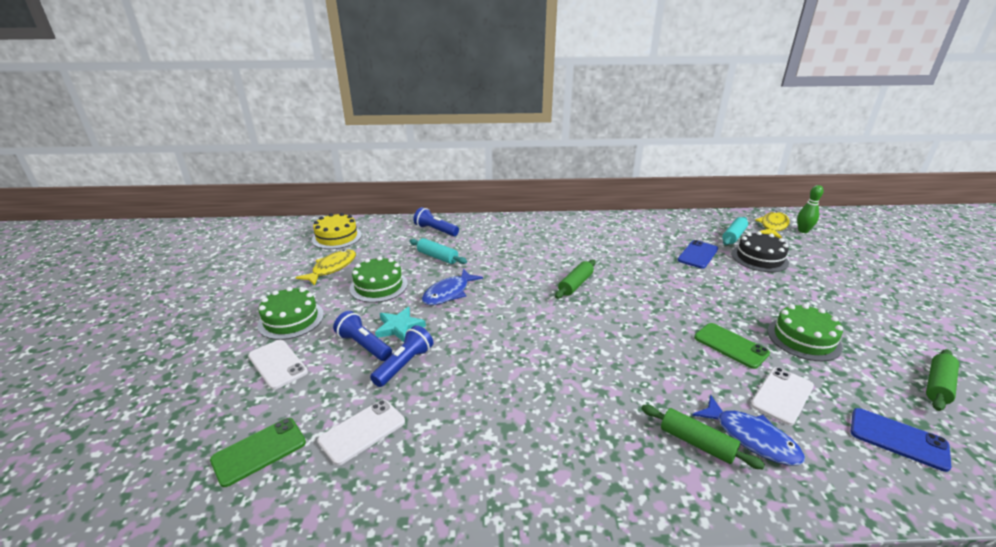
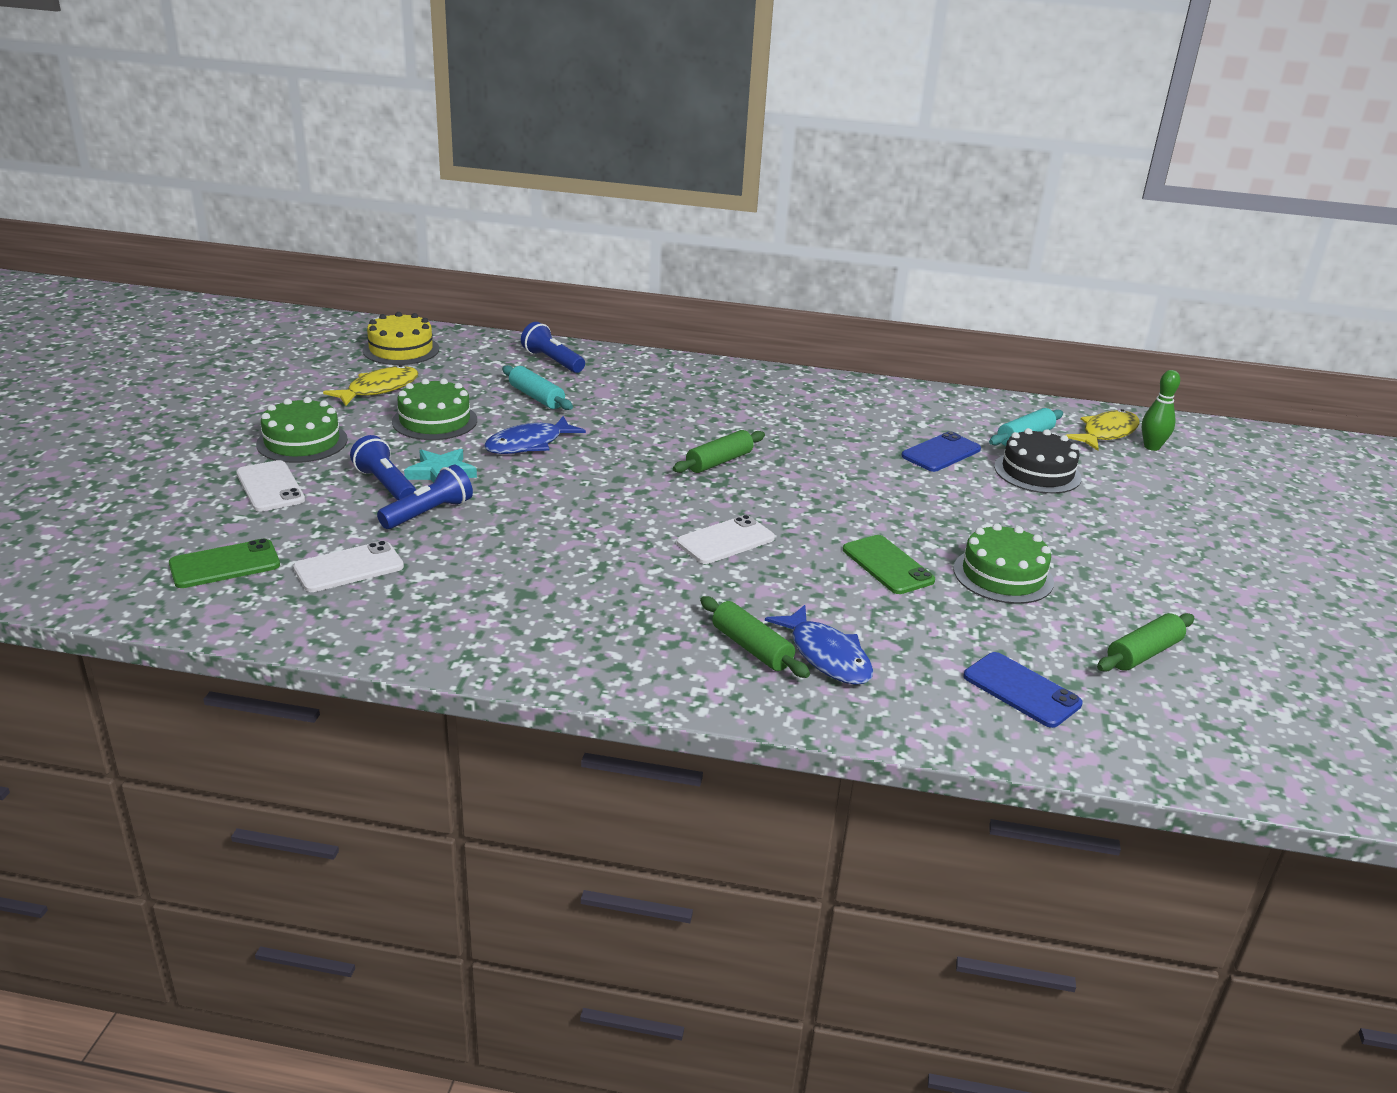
camera: 10 degrees right, 0 degrees up
(782, 395) = (908, 625): white phone -> white phone (725, 540)

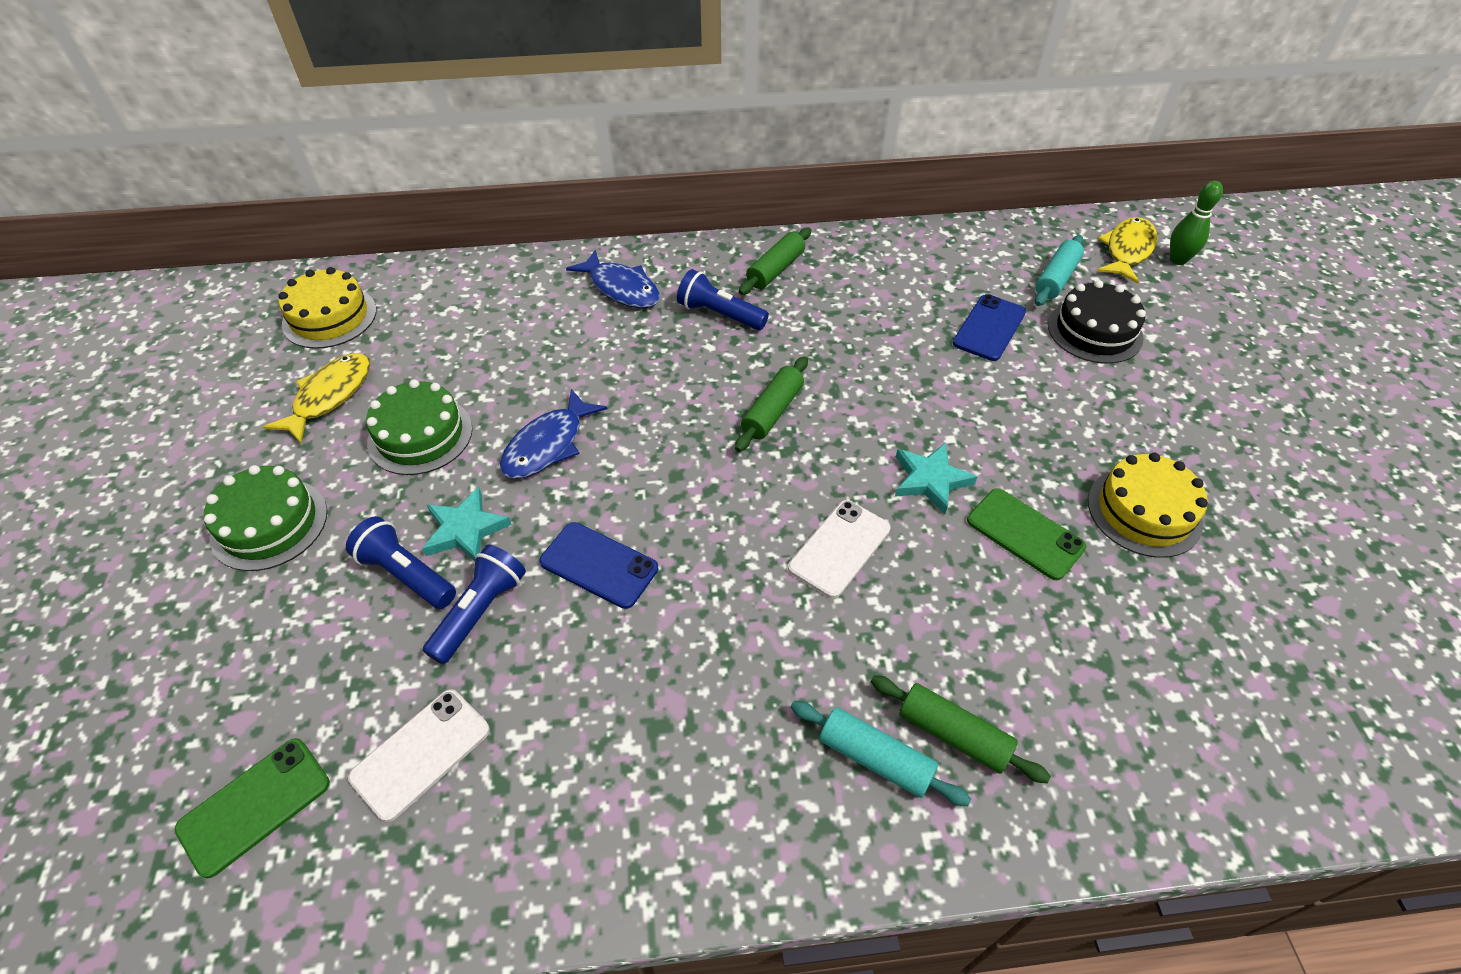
camera: 15 degrees left, 20 degrees up
(270, 487) = (259, 625): white phone -> none
(536, 397) = (523, 358): turquoise rolling pin -> turquoise rolling pin (875, 758)
(552, 361) = (516, 290): blue flashlight -> blue flashlight (719, 314)
(826, 656) = (1037, 718): blue fish -> blue fish (621, 288)
(827, 522) = (930, 480): none -> turquoise star
(1003, 575) = (1144, 511): green cake -> yellow cake
(1021, 690) = (1256, 703): blue phone -> blue phone (599, 565)
(1143, 653) = (1336, 595): green rolling pin -> green rolling pin (775, 270)

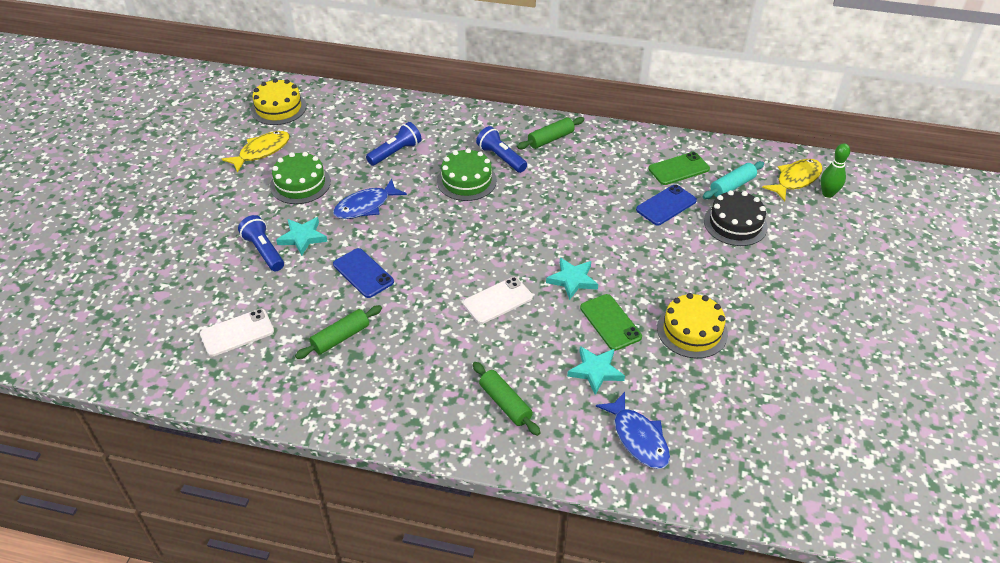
camera: 20 degrees right, 5 degrees down
(255, 806) = (155, 332): green phone -> green phone (678, 169)
(269, 524) = (207, 209): green cake -> green cake (466, 181)
(480, 611) = (292, 278): blue flashlight -> blue flashlight (395, 152)
(621, 288) = (450, 129): blue fish -> blue fish (638, 438)
(772, 411) = (501, 220): green rolling pin -> green rolling pin (340, 337)
(875, 758) = (457, 401): turquoise rolling pin -> none
(1054, 625) = (596, 371): none -> turquoise star

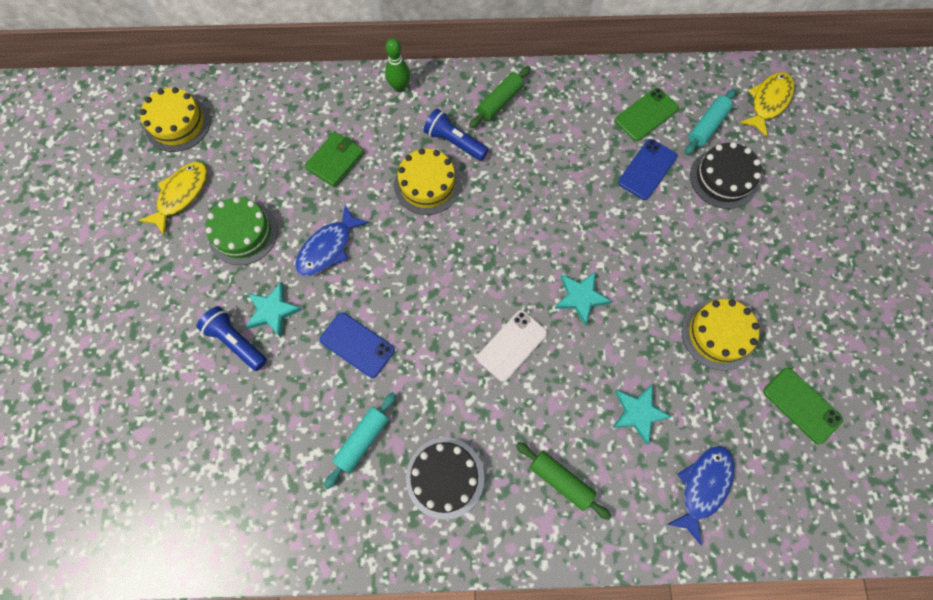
camera: 15 degrees left, 25 degrees up
(237, 333) = (247, 464): white phone -> none
(340, 337) = (362, 440): green rolling pin -> turquoise rolling pin
(395, 152) = (335, 161): blue flashlight -> green wallet
(401, 378) = (445, 477): none -> black cake
(466, 181) = (427, 184): green cake -> yellow cake
(610, 322) = (634, 345): green phone -> green phone (801, 405)
(638, 438) = (703, 487): blue fish -> blue fish turned 105 degrees counterclockwise
(828, 194) = (804, 114): green bowling pin -> green bowling pin (399, 87)

